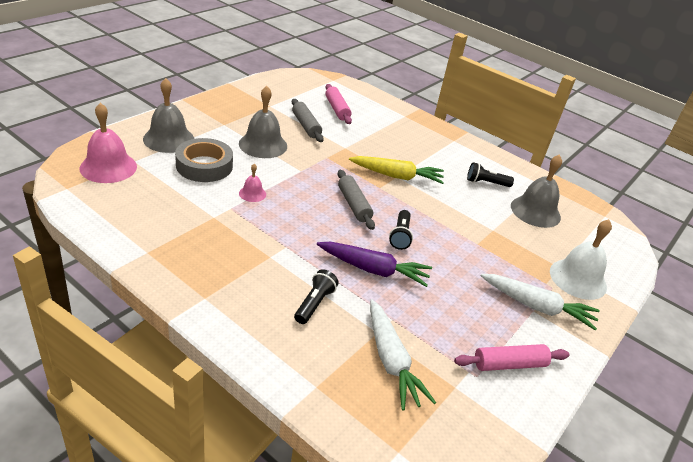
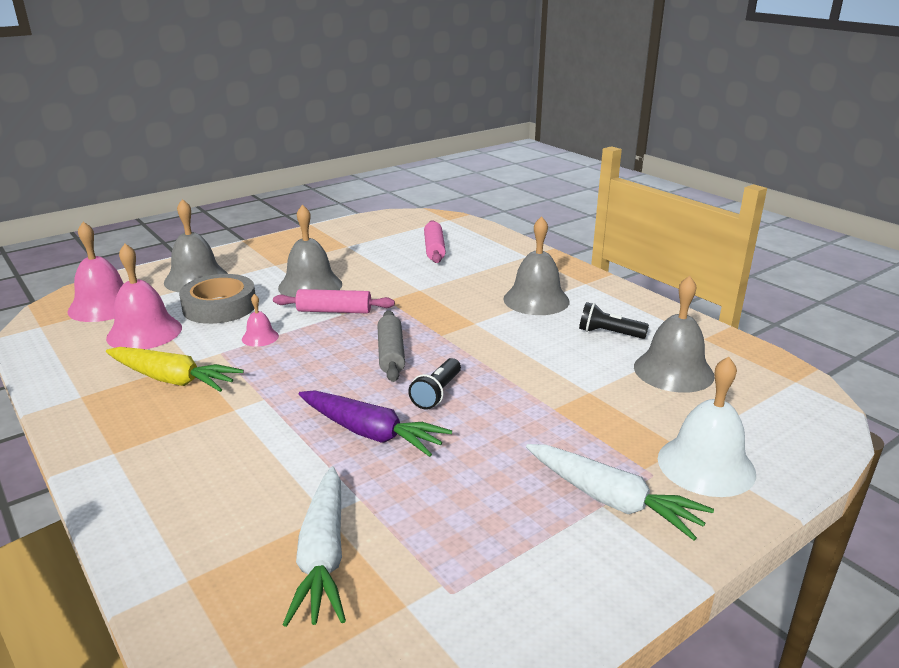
camera: 20 degrees right, 10 degrees down
(159, 192) = (144, 332): none -> pink bell
(306, 126) = (381, 266): grey rolling pin -> none
(314, 303) = (257, 470): black flashlight -> none
(397, 176) = (474, 322): yellow carrot -> yellow carrot (173, 379)
(428, 155) = (536, 300): none -> grey bell
(509, 364) = (518, 580): pink rolling pin -> pink rolling pin (334, 311)

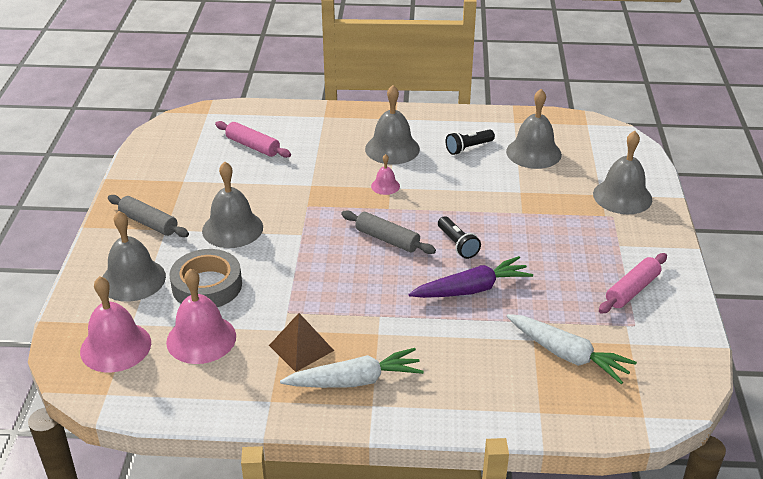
camera: 50 degrees left, 10 degrees up
(173, 379) = (301, 348): yellow carrot -> brown pyramid
(260, 337) = (288, 285): pink bell -> pink bell (385, 186)
(275, 256) = (148, 223): none -> grey rolling pin
(334, 311) = (292, 235): pink rolling pin -> pink rolling pin (632, 290)
(612, 500) = (619, 240): white carrot -> white carrot (355, 380)
(706, 465) = (622, 196): white bell -> grey bell

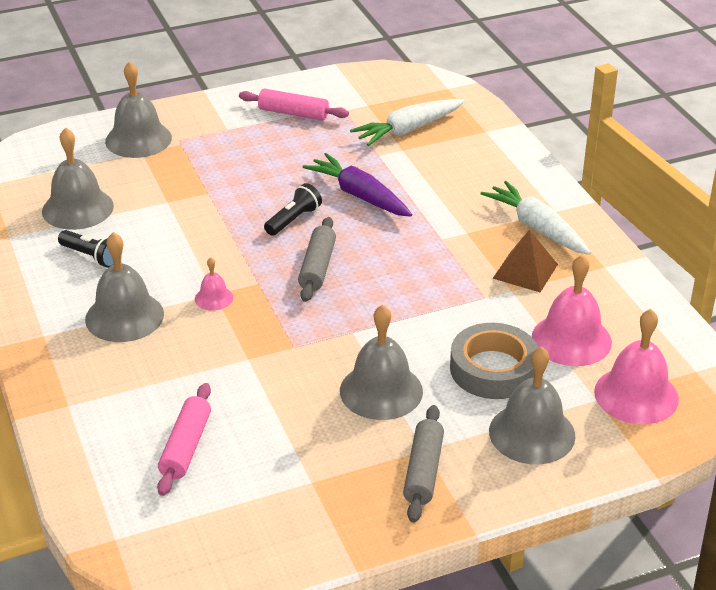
camera: 115 degrees left, 0 degrees up
(568, 355) = (407, 130): white carrot -> white carrot turned 135 degrees counterclockwise

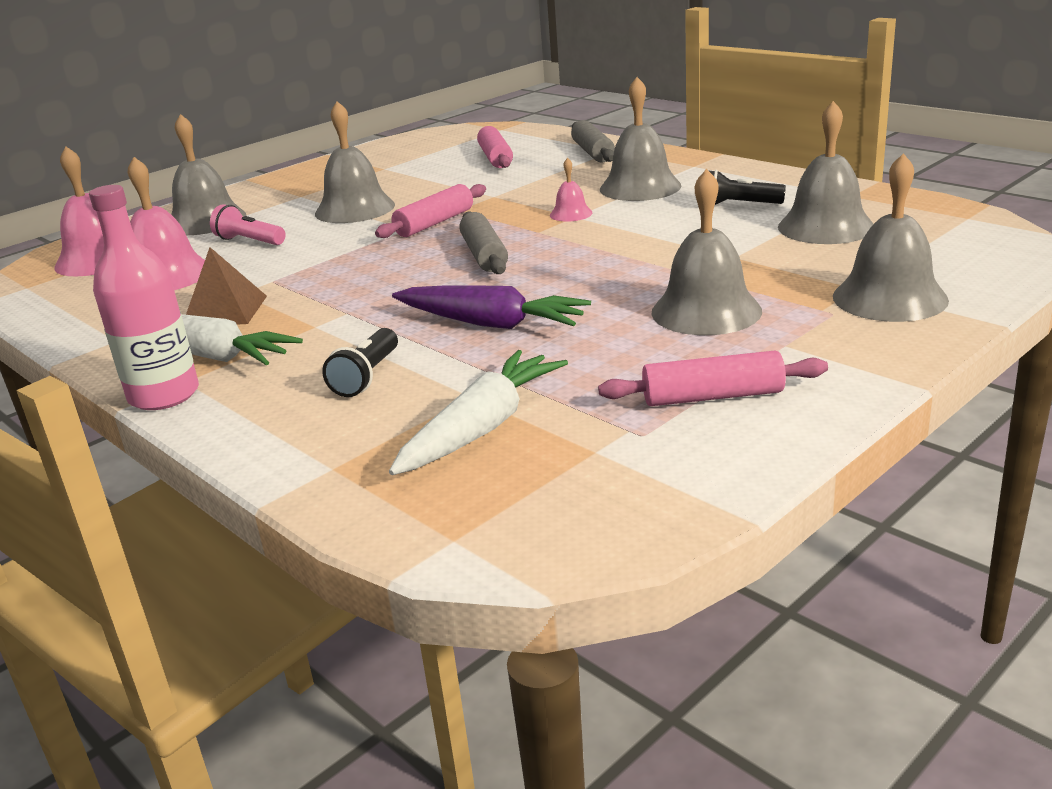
camera: 160 degrees right, 10 degrees down
(237, 163) = (706, 311): none -> grey bell
(293, 220) = (555, 281): black flashlight -> black flashlight (367, 376)
(325, 331) = (435, 223): none -> pink rolling pin
(423, 471) = (296, 188): grey rolling pin -> grey rolling pin (592, 152)
(493, 369) = (249, 241): grey tape -> pink flashlight
(568, 203) = (164, 395): none -> pink bottle

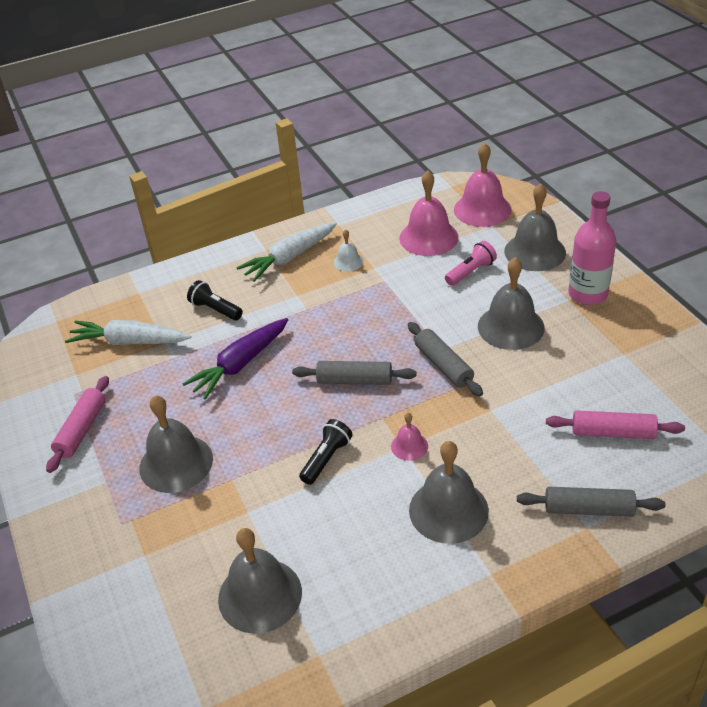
camera: 110 degrees right, 15 degrees up
(164, 395) = (254, 243): pink bottle -> pink bottle (587, 294)
(225, 311) = (348, 262): brown pyramid -> white bell
(435, 223) = (443, 365): pink rolling pin -> grey rolling pin
(482, 427) = (129, 342): white carrot -> white carrot turned 135 degrees clockwise
(738, 205) = (352, 560): black flashlight -> black flashlight (326, 459)
(889, 298) = (115, 564): grey bell -> none

